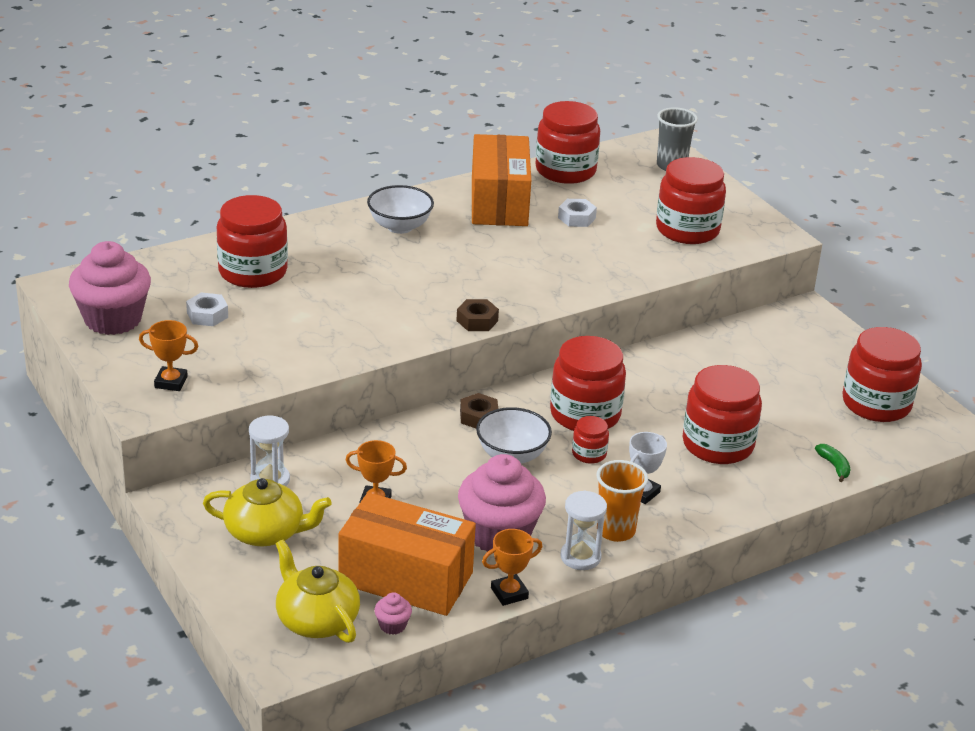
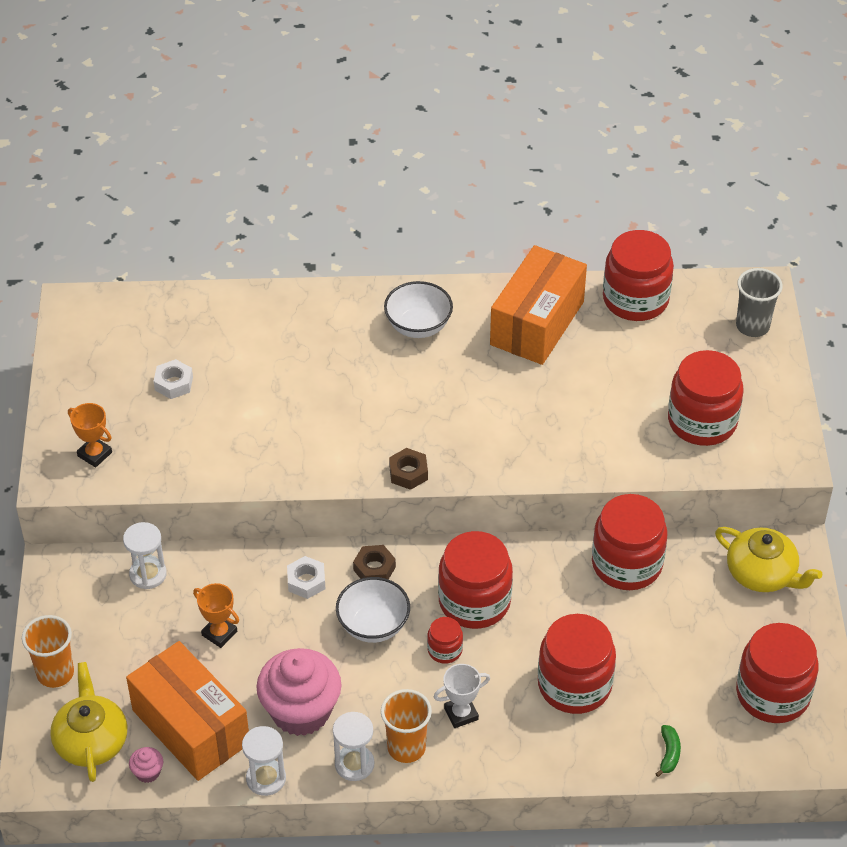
camera: 30 degrees right, 15 degrees up
(113, 319) = (92, 362): pink cupcake -> none
(237, 580) = (55, 673): none -> orange cup
(253, 272) = (246, 342): red jar -> red jar (627, 564)
(266, 532) = (109, 631): yellow teapot -> yellow teapot (762, 574)
(509, 593) = (266, 778): orange trophy -> white hourglass
(576, 218) = (599, 369): white nut -> white nut (306, 581)

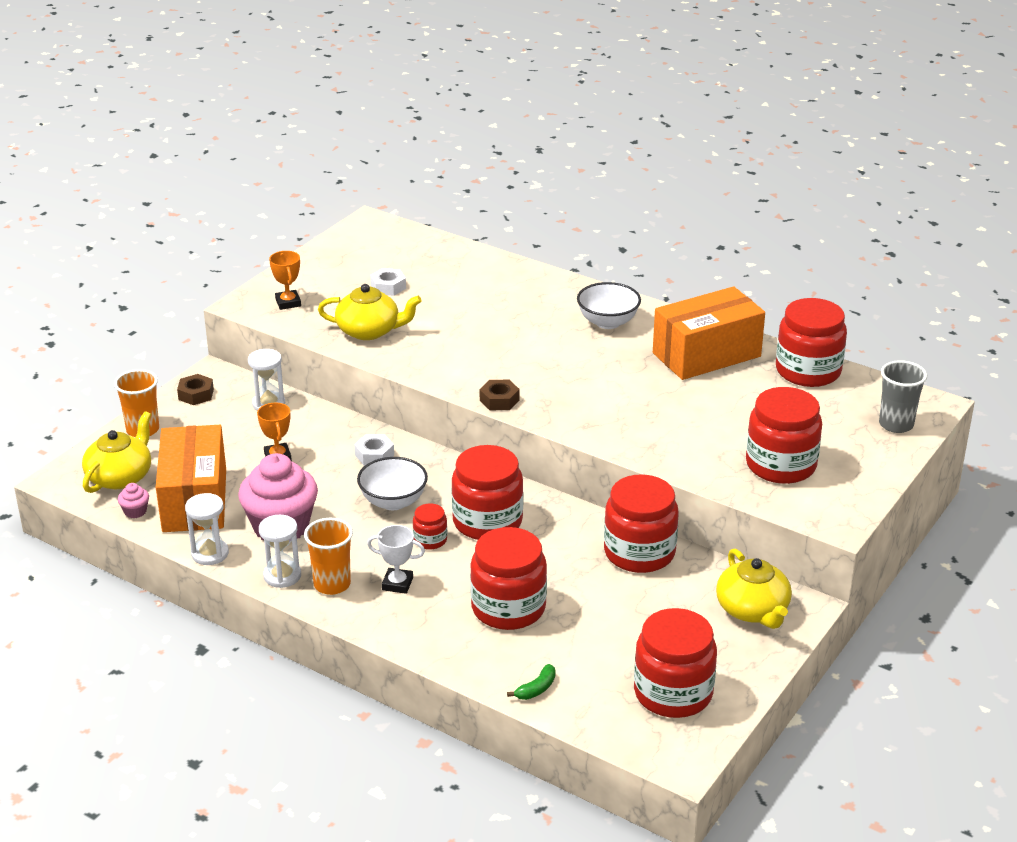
camera: 35 degrees right, 15 degrees down
(210, 450) = (369, 331): none -> yellow teapot
(374, 568) = (433, 469): brown nut -> brown nut (196, 394)

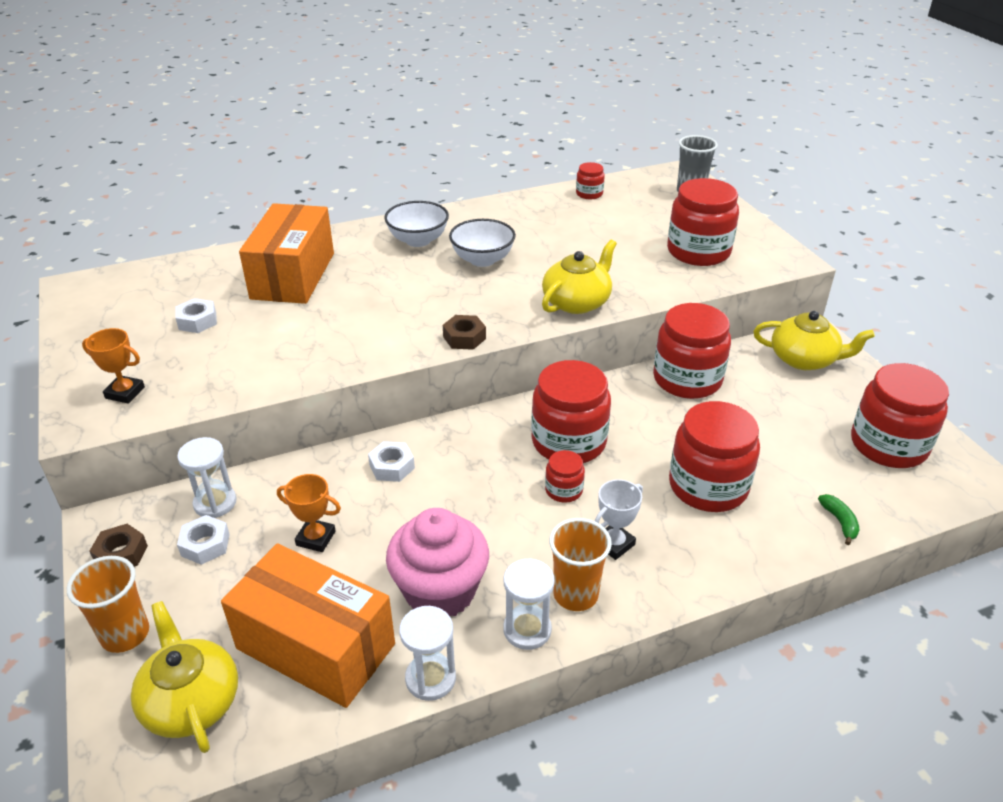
camera: 55 degrees left, 5 degrees up
(135, 511) = (277, 718): pink cupcake -> none
(231, 419) = (205, 545): none -> white nut
(369, 331) = (253, 362): yellow teapot -> yellow teapot (577, 302)
(393, 501) = (480, 487): white bowl -> white bowl (482, 260)
(706, 355) = (519, 220): orange box -> orange box (293, 276)
(808, 371) = (589, 194): red jar -> red jar, size x0.48

